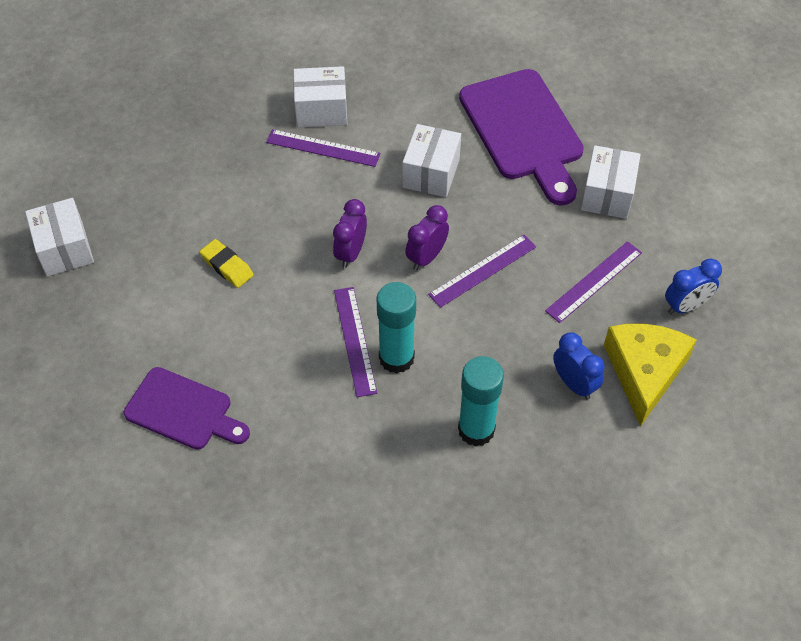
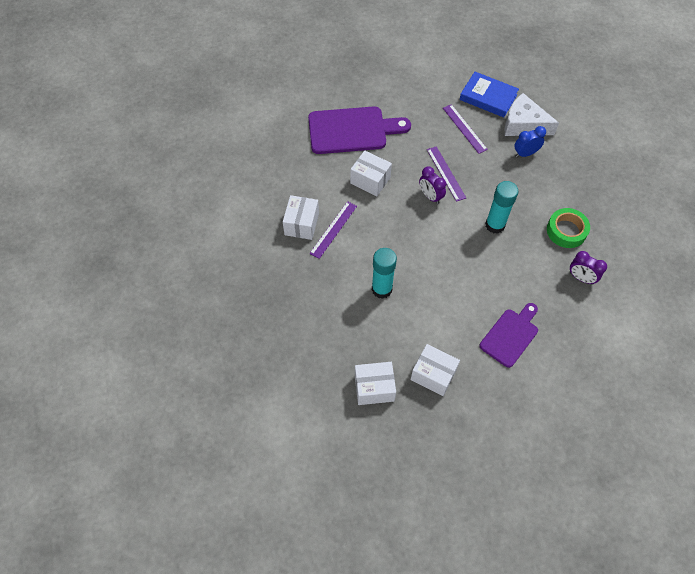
camera: 75 degrees left, 5 degrees up
(227, 266) = (412, 296): yellow eraser -> none
(351, 253) = (418, 231): purple clock -> purple clock (581, 278)
(354, 340) = (479, 242): purple ruler -> none
(418, 472) = (566, 231): none -> green tape
(476, 430) = (545, 200): turquoise glue stick -> turquoise glue stick (382, 289)
(607, 194) = (409, 107): white box -> white box (433, 375)
(644, 372) = (523, 124): yellow cheese -> white cheese
(685, 306) = (488, 97): blue clock -> blue book

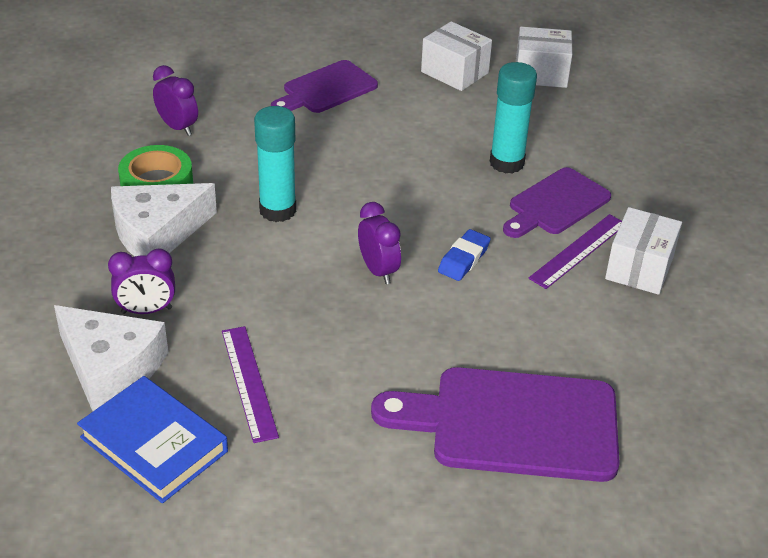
camera: 170 degrees left, 20 degrees down
(349, 261) = (555, 204): none -> purple cutting board
(370, 180) = (492, 317): white box -> none
(390, 212) = (464, 259): none -> blue eraser
(446, 173) = (330, 303): purple ruler -> none
(525, 153) = (146, 310): blue clock -> purple clock
(546, 198) = (157, 233): none -> white cheese

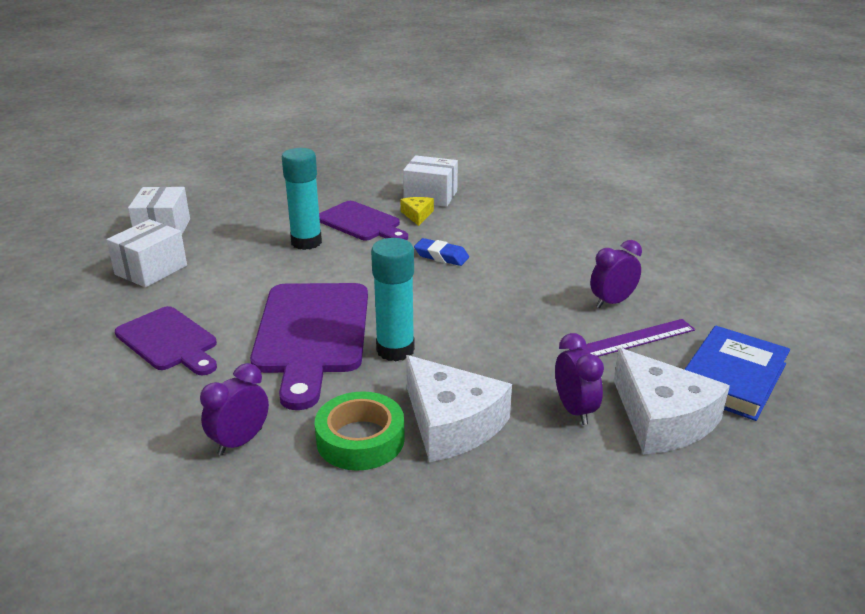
camera: 95 degrees left, 10 degrees down
(110, 367) = (662, 419): white cheese -> white cheese turned 120 degrees clockwise
(378, 270) = (468, 291): purple clock -> purple clock (612, 302)
(513, 423) = (606, 235): purple cutting board -> purple cutting board (311, 334)
(578, 250) = (417, 215): purple ruler -> yellow cheese

